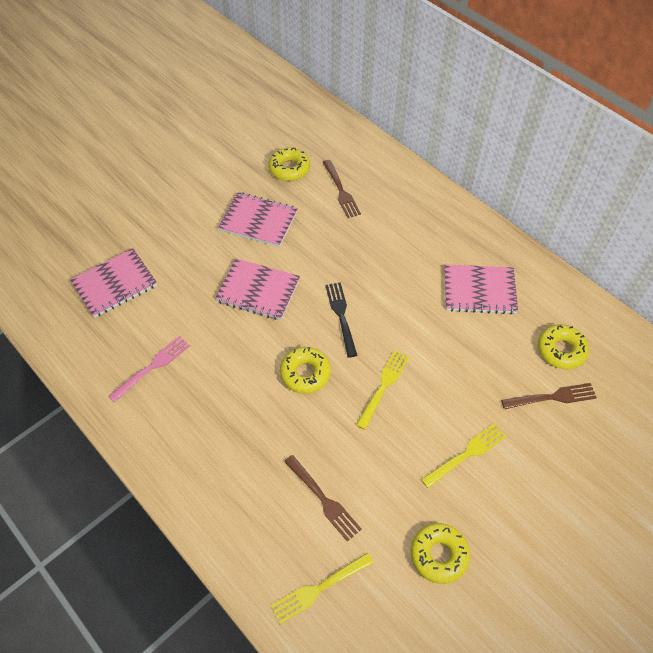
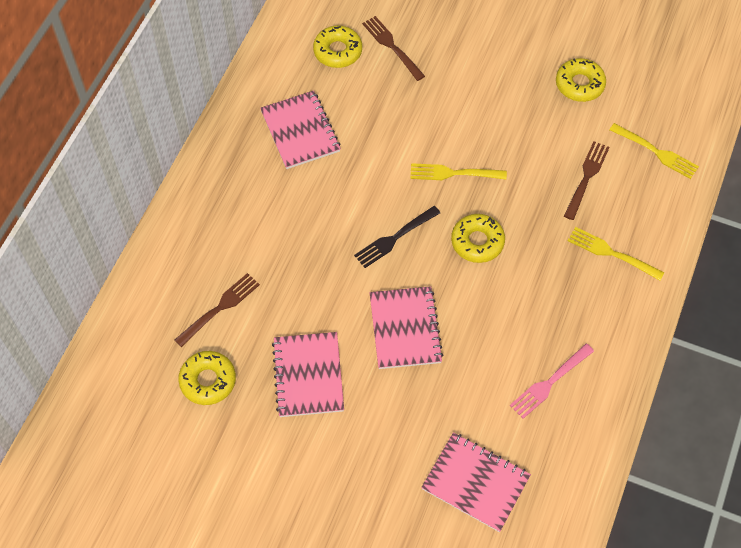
camera: 115 degrees left, 5 degrees up
(152, 367) = (550, 382): pink fork -> pink fork turned 60 degrees counterclockwise
(466, 455) = (484, 91): yellow fork -> yellow fork (612, 253)

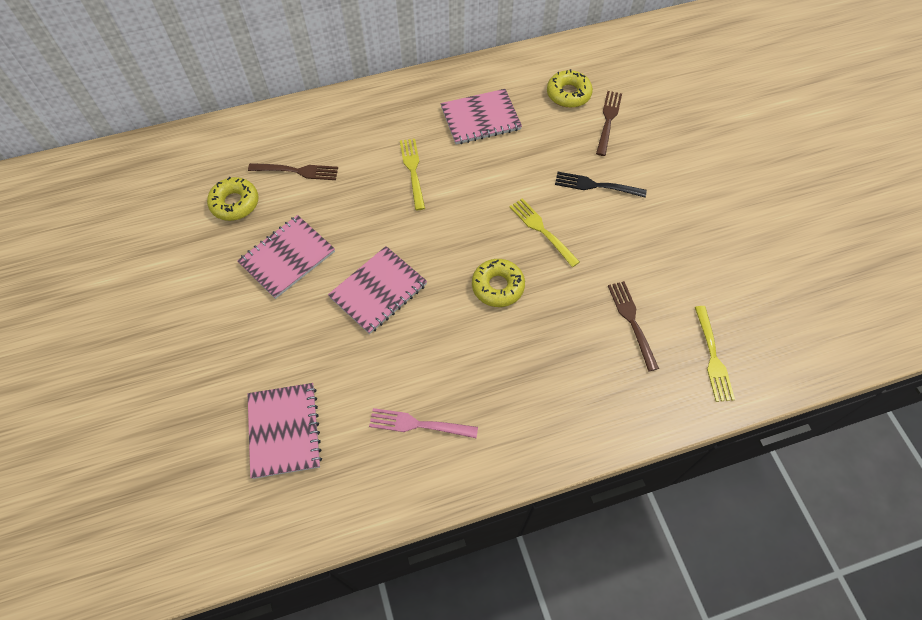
camera: 50 degrees right, 0 degrees up
(300, 131) = (480, 118): pink notebook -> pink notebook turned 45 degrees clockwise
(395, 237) = (450, 232): black fork -> black fork (596, 185)
(579, 84) = (713, 258): yellow donut -> none
(586, 178) = (632, 322): brown fork -> brown fork turned 90 degrees counterclockwise
(612, 253) = (581, 389): yellow fork -> yellow fork (413, 171)

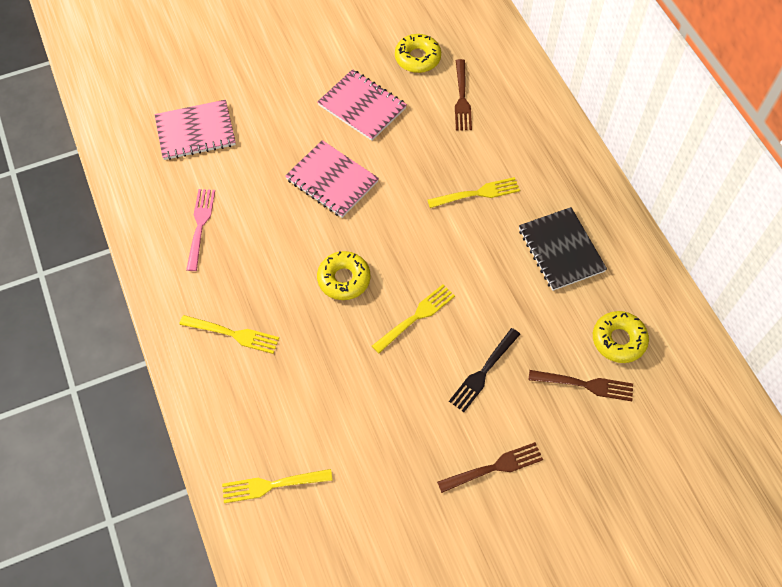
camera: 85 degrees right, 0 degrees up
(480, 118) = (561, 250): pink notebook -> black notebook
(555, 391) = (232, 334): none -> yellow fork
(596, 185) = (484, 371): black fork -> black fork turned 150 degrees counterclockwise
(632, 322) = (310, 405): brown fork -> brown fork (493, 468)

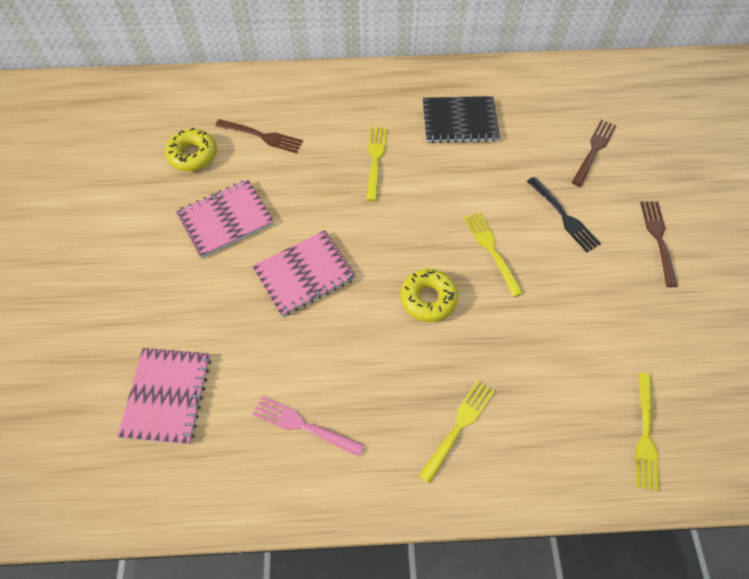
camera: 70 degrees left, 0 degrees up
(618, 340) = (558, 115): yellow donut -> none

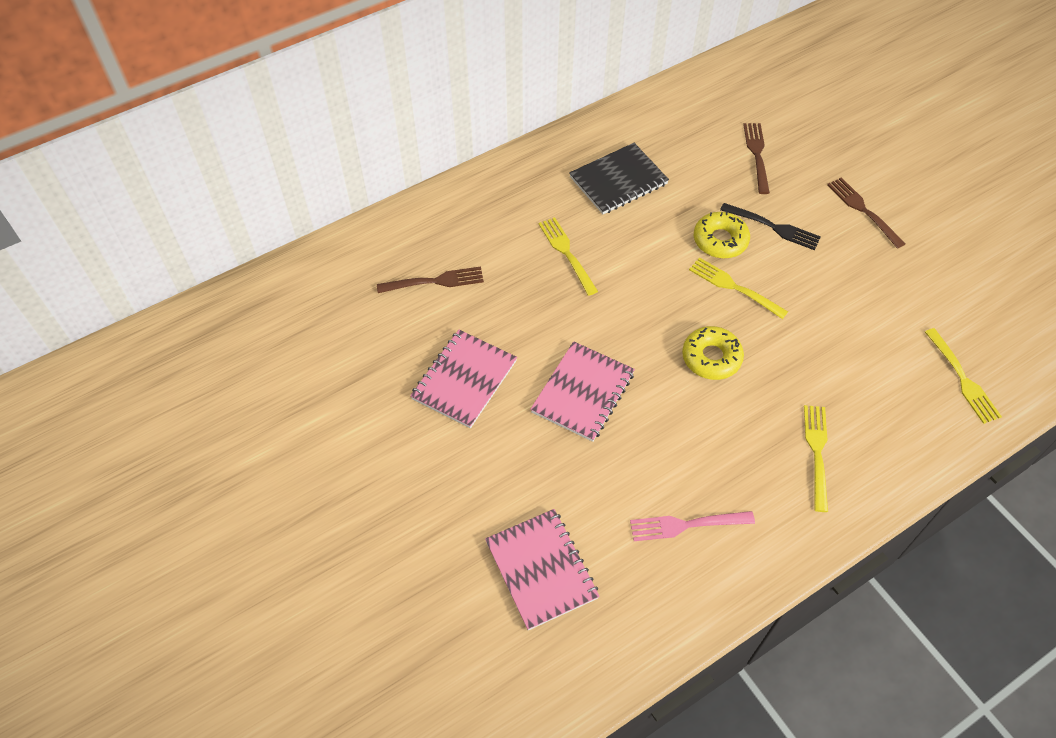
camera: 30 degrees left, 5 degrees down
(193, 155) = (377, 333): yellow donut -> yellow donut (720, 240)

